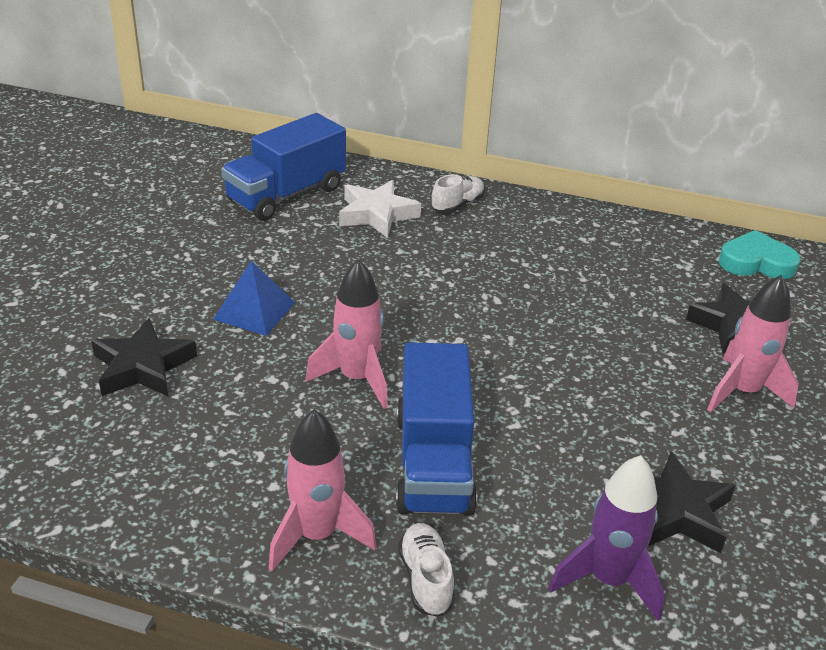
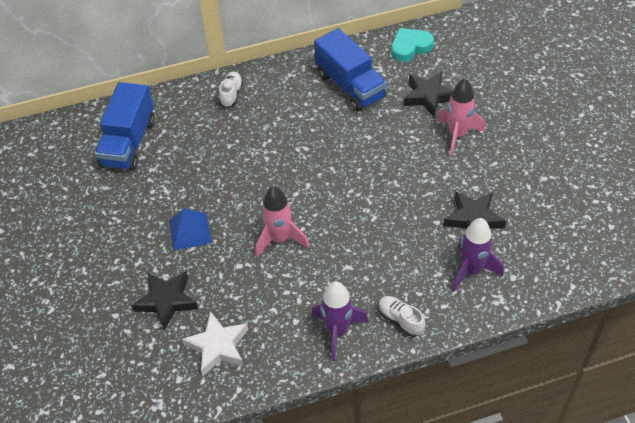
camera: 30 degrees left, 15 degrees up
(317, 535) = (337, 331): pink rocket -> purple rocket
(377, 214) = (193, 127): white star -> white star (218, 346)
(433, 462) = (355, 261): blue truck -> blue truck (350, 86)

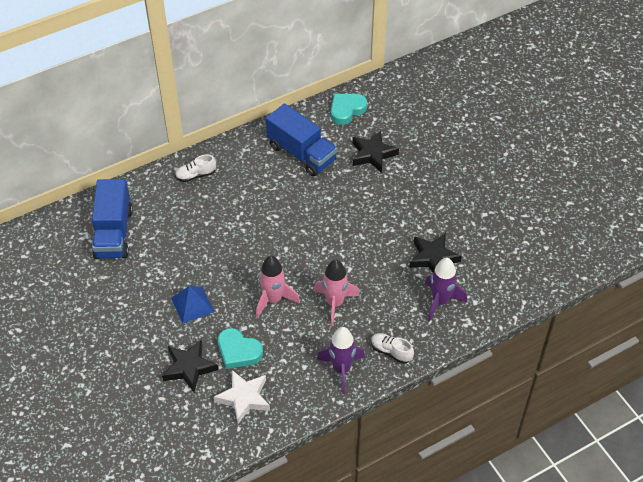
camera: 15 degrees left, 0 degrees up
(226, 291) = (238, 351): none -> turquoise heart
(231, 94) = (196, 175): white shoe -> white shoe turned 105 degrees counterclockwise
(457, 135) = (404, 186): pink rocket -> pink rocket (335, 303)

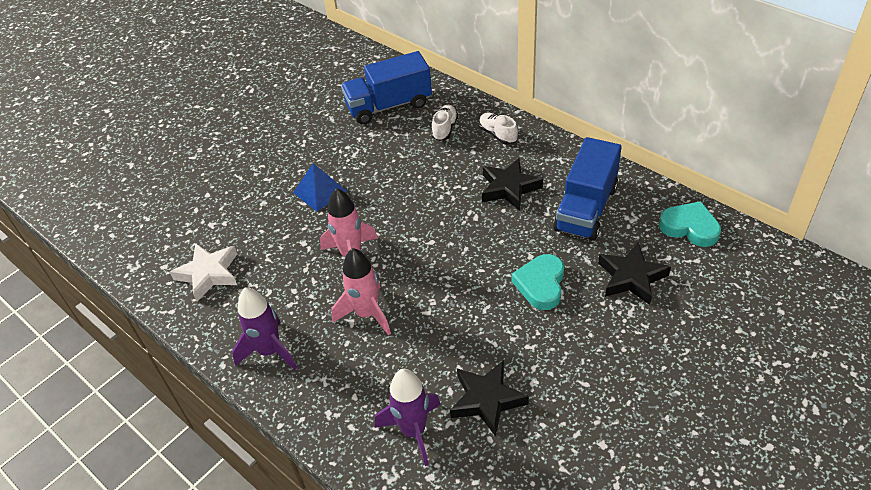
camera: 75 degrees right, 5 degrees down
(189, 367) = (238, 217): black star -> black star (509, 188)
(238, 351) = (270, 249): turquoise heart -> turquoise heart (541, 284)
(391, 351) = (311, 396): white shoe -> white shoe (444, 129)

